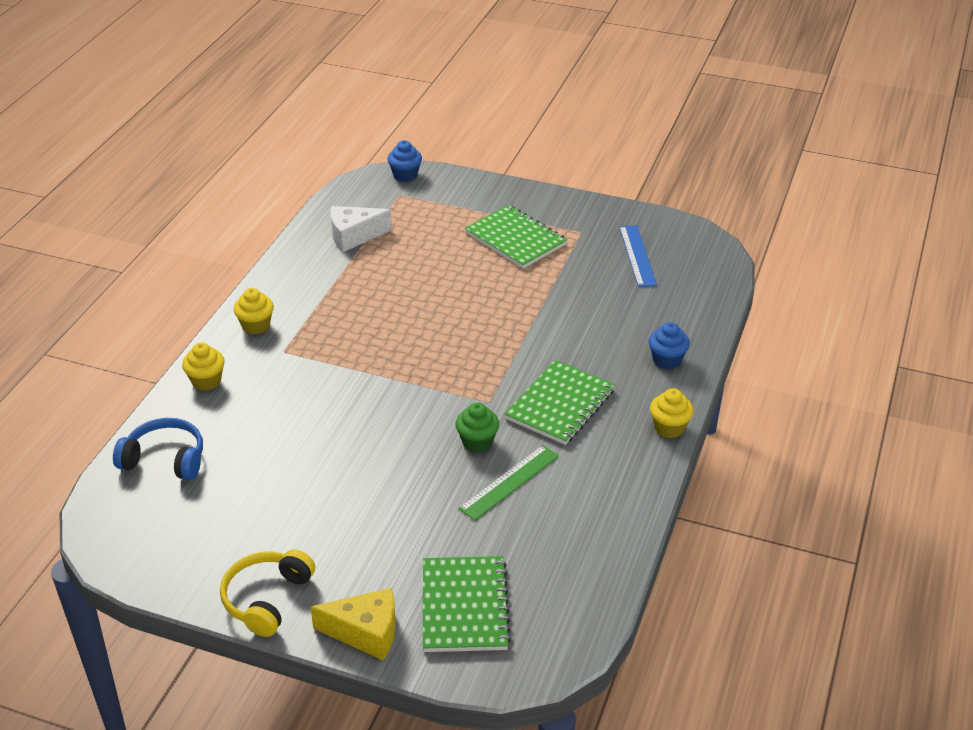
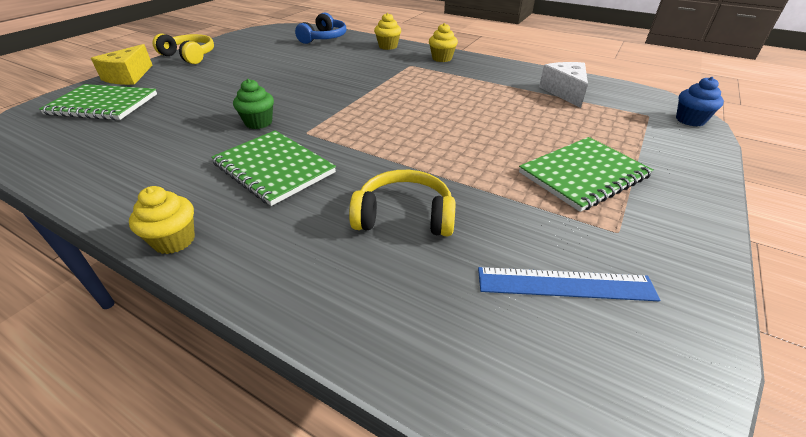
camera: 100 degrees right, 0 degrees up
(509, 482) = (198, 132): green ruler -> none
(598, 321) = (404, 216): none -> yellow headphones
(667, 360) = (299, 265): blue cupcake -> none

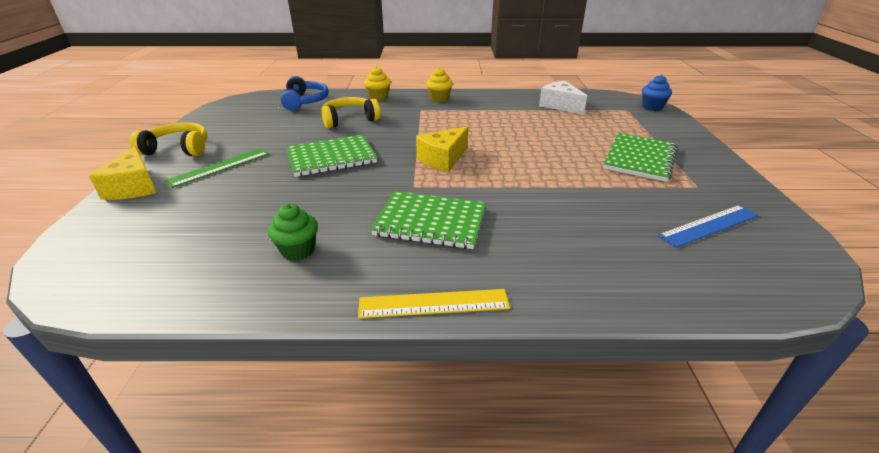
camera: 30 degrees left, 5 degrees down
(102, 104) = (151, 222): green notebook -> green notebook (331, 157)
(174, 240) = (433, 303): yellow cupcake -> yellow ruler
(195, 76) = (219, 167): none -> green ruler
(258, 123) = (359, 191): green cupcake -> green cupcake (298, 250)
(365, 115) = (443, 159): none -> yellow cheese
(404, 216) = (573, 221): yellow headphones -> yellow headphones (349, 119)

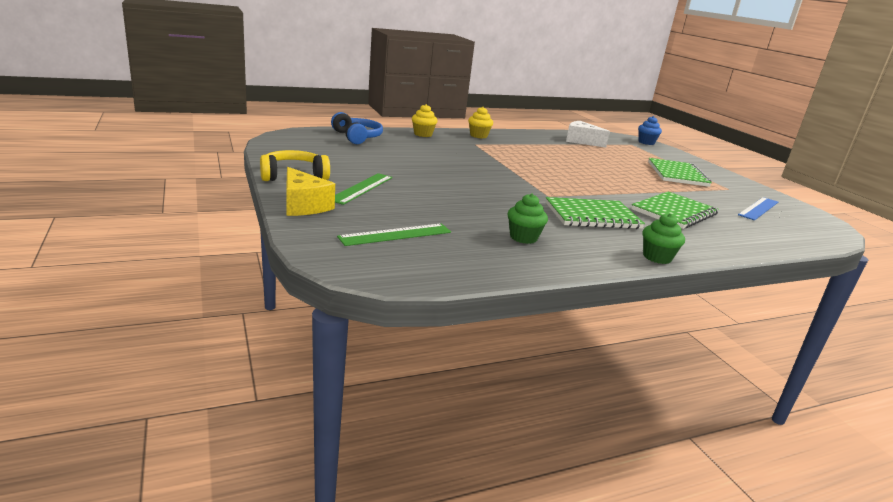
camera: 25 degrees left, 10 degrees down
(165, 233) = (396, 235): none -> green ruler
(331, 157) = (453, 179): green notebook -> green notebook (674, 212)
(349, 119) = (424, 151): yellow headphones -> none
(433, 303) = (657, 257): yellow ruler -> green cupcake
(443, 159) = (544, 178): yellow cheese -> none

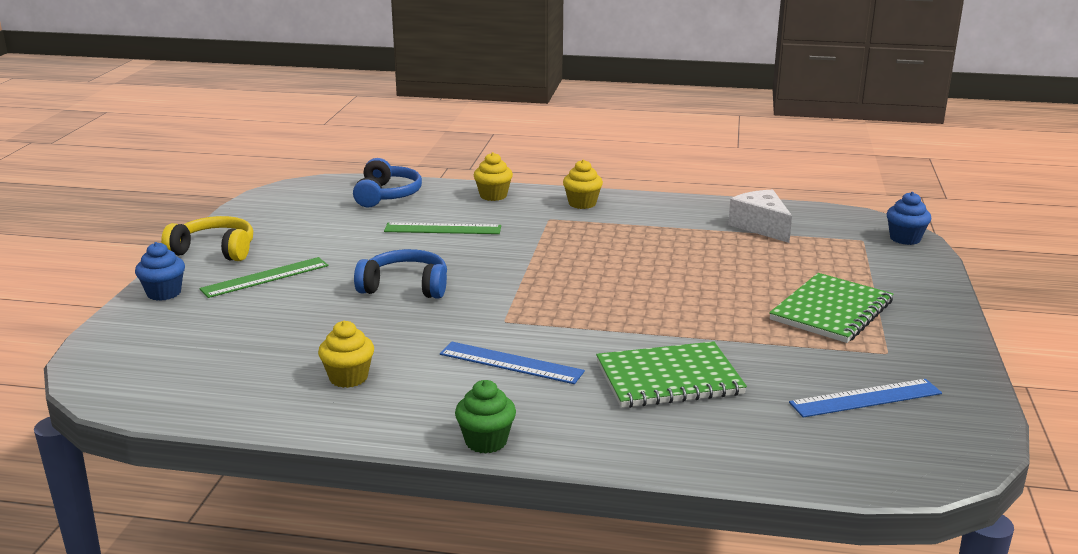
camera: 35 degrees right, 0 degrees up
(303, 205) = (164, 293): yellow cheese -> blue cupcake
(396, 235) = (202, 347): green ruler -> green ruler (442, 229)
(462, 184) = (405, 287): none -> blue headphones
(523, 237) = (348, 378): green cupcake -> yellow cupcake
(592, 216) = (511, 363): green notebook -> blue ruler

